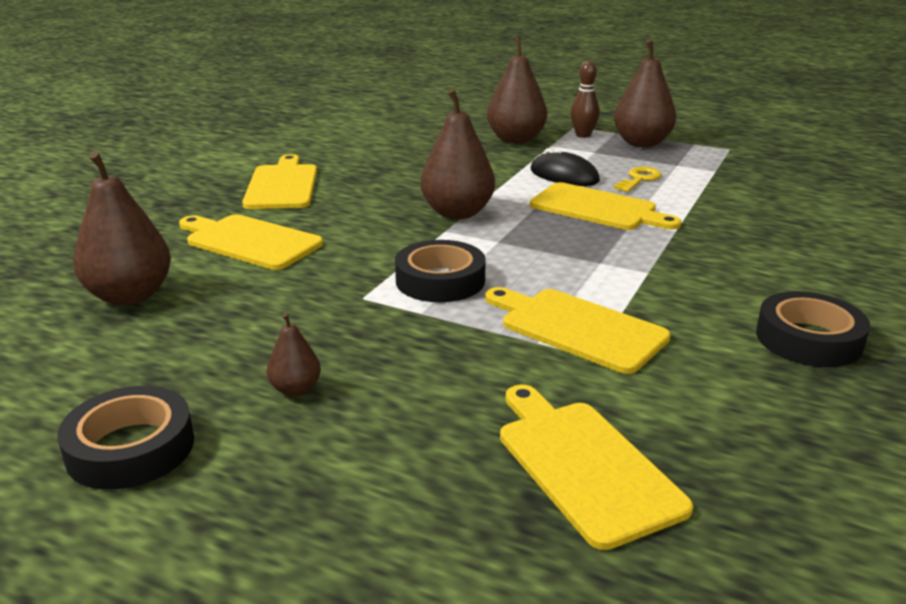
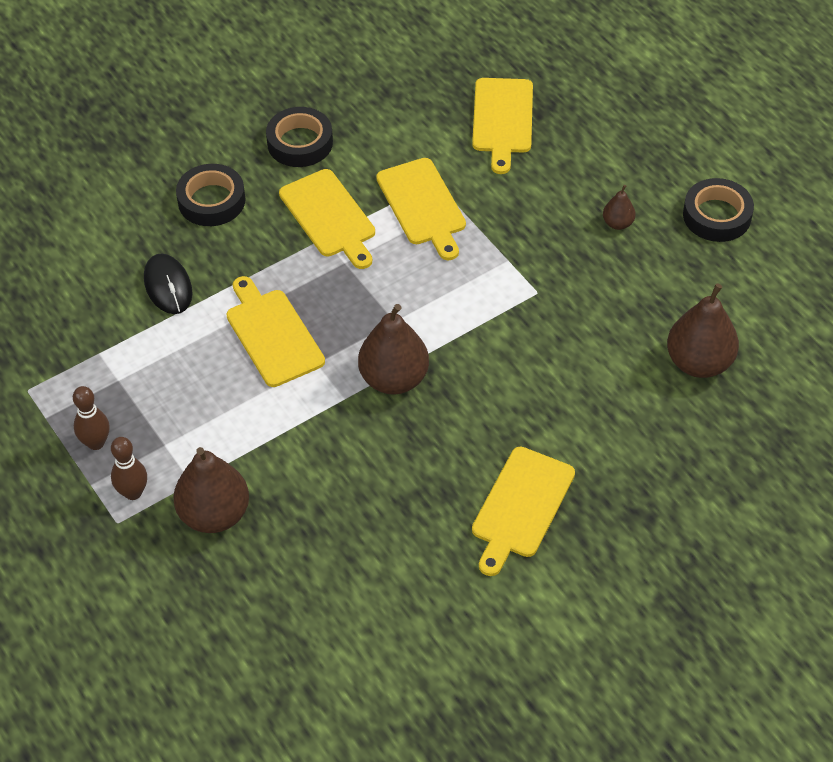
camera: 150 degrees left, 25 degrees up
(250, 241) = (589, 406): yellow cutting board -> yellow cutting board (329, 217)
(440, 280) = (473, 289): black tape -> black tape (211, 200)
(564, 175) = (244, 406): black mouse -> black mouse (168, 286)
(639, 179) = (185, 368): yellow key -> none
(641, 143) = (96, 443): brown pear -> brown bowling pin

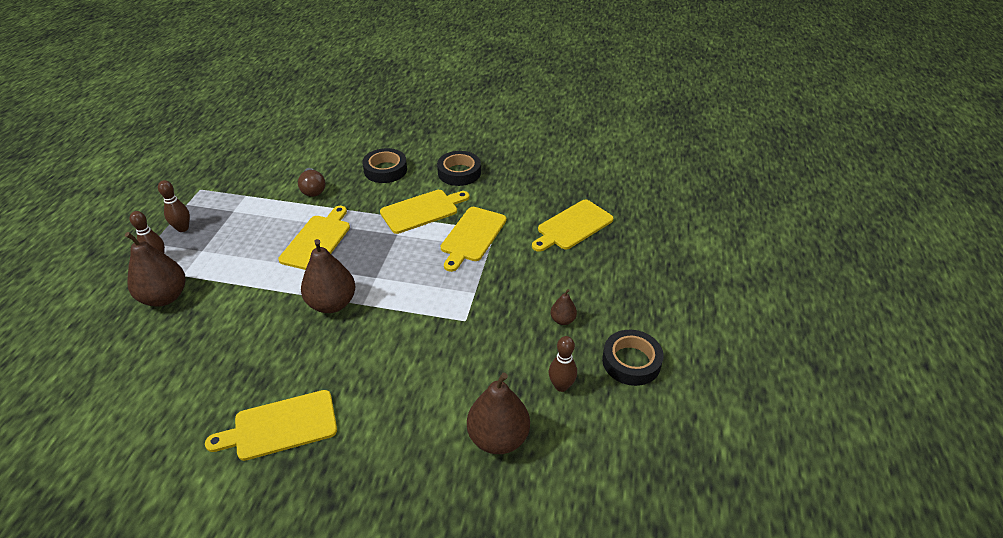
camera: 45 degrees right, 10 degrees down
(168, 286) = (313, 190): black mouse -> brown light bulb
(329, 217) = (422, 210): yellow cutting board -> yellow cutting board turned 135 degrees counterclockwise
(691, 281) = (561, 386): none -> brown bowling pin

